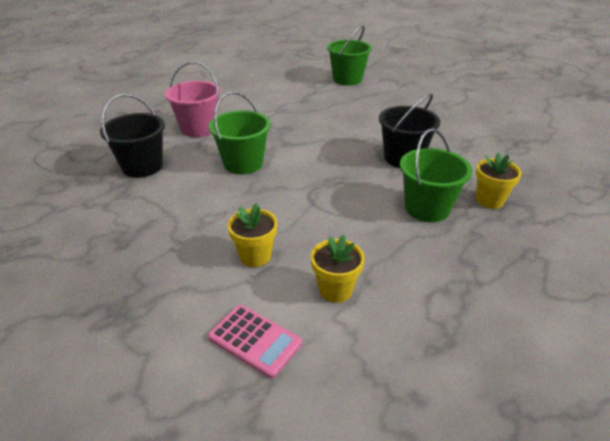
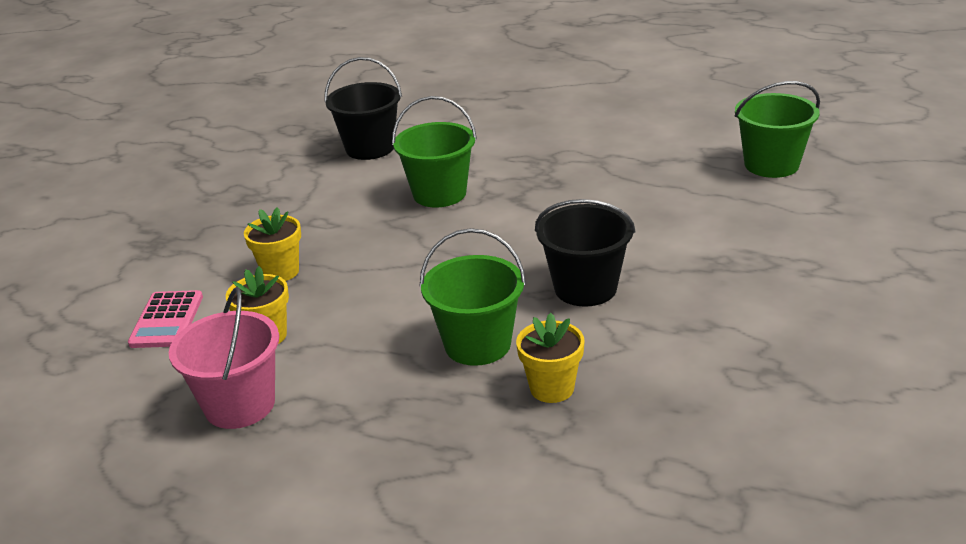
camera: 60 degrees right, 5 degrees down
(198, 128) = (482, 137): pink bucket -> pink bucket (240, 405)

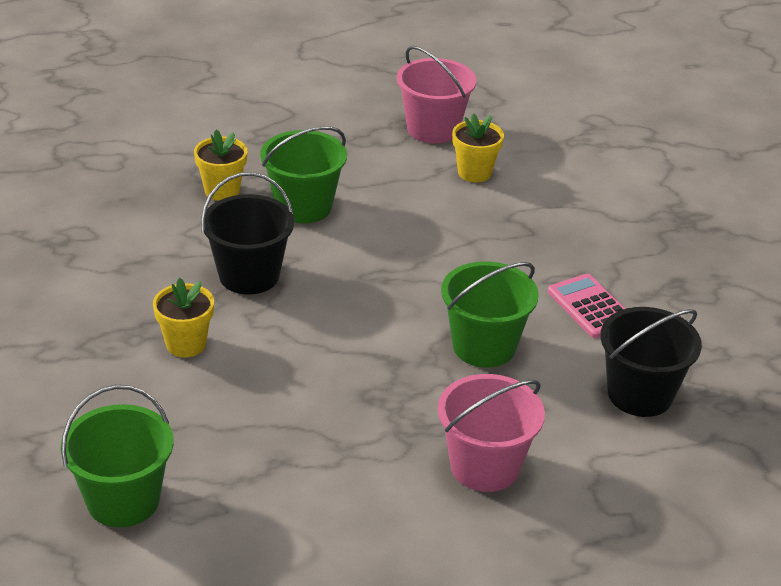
camera: 145 degrees right, 5 degrees up
(167, 320) = (568, 164): pink calculator -> pink calculator (590, 307)
(280, 272) = (534, 223): yellow flower pot -> yellow flower pot (186, 344)
(514, 136) = (485, 466): none -> pink bucket

